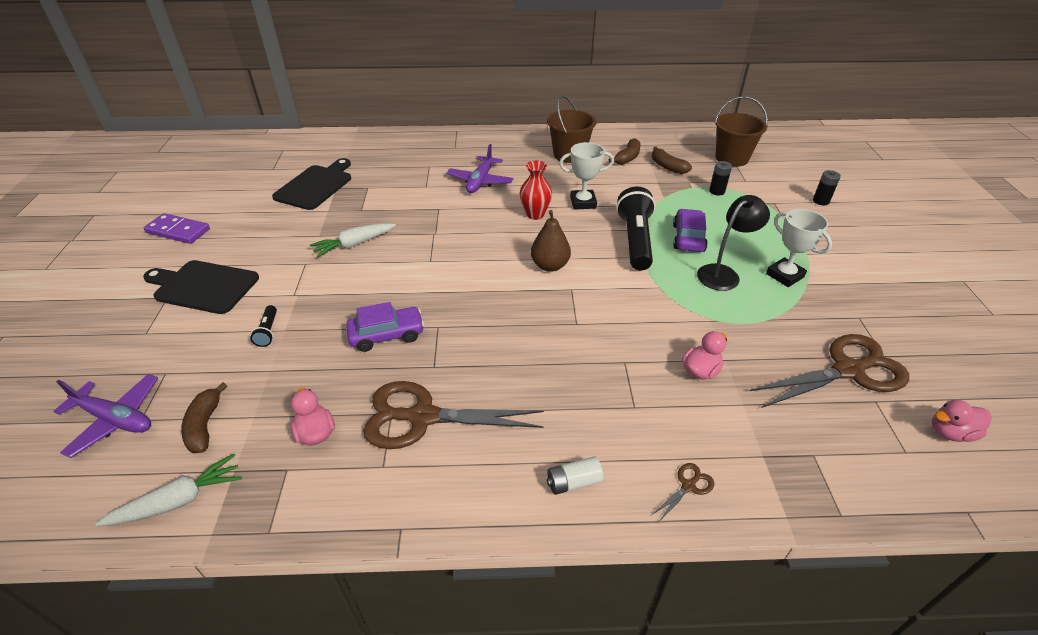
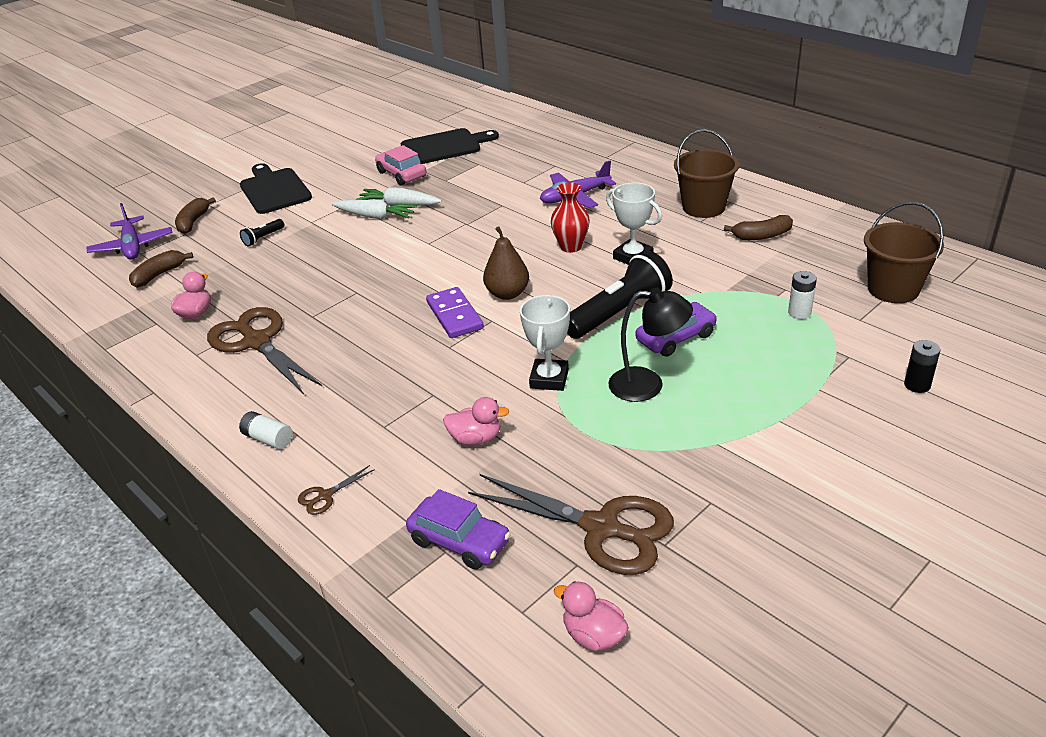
camera: 50 degrees right, 5 degrees down
(178, 231) = (314, 144): purple domino -> purple domino (454, 315)
(179, 501) = (97, 306): white carrot -> white carrot (375, 216)
(314, 221) = (401, 174): none -> pink car
(387, 335) = (319, 279): purple car -> purple car (459, 541)
(667, 167) = (791, 263): brown banana -> brown banana (193, 222)
(688, 486) = (325, 496): brown scissors -> brown scissors turned 135 degrees clockwise
(716, 191) = (799, 312): black battery -> white battery
(784, 275) = (708, 423): white trophy -> white trophy (549, 379)

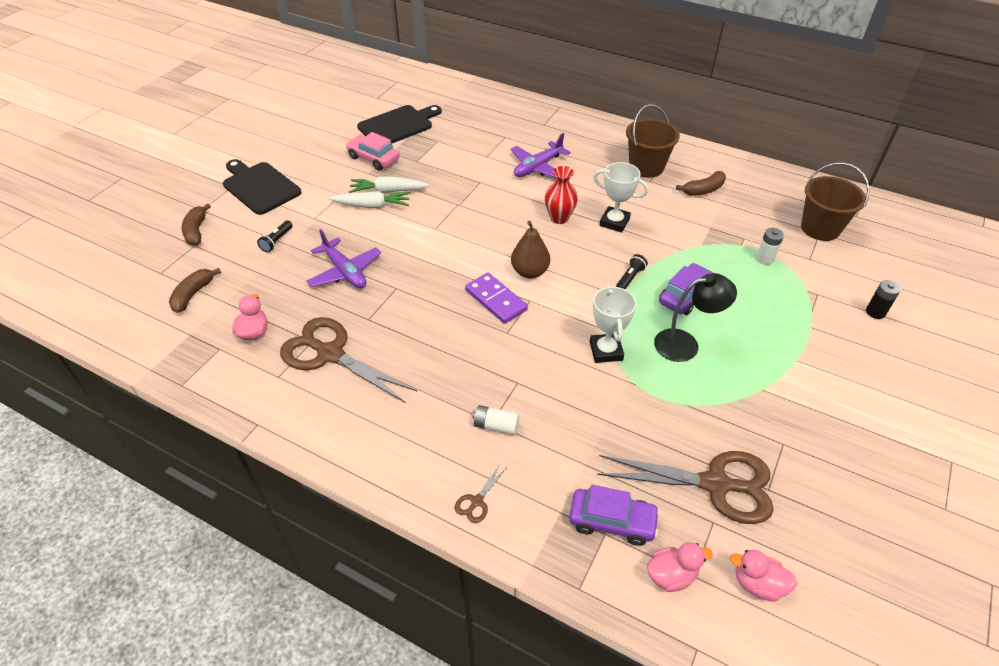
camera: 20 degrees left, 10 degrees up
(132, 246) = (147, 266): purple plane -> purple plane (345, 272)
(268, 439) = (394, 454): white battery -> white battery (496, 425)
(476, 438) = (575, 419): pink duck -> pink duck (671, 575)
(619, 313) = (630, 278): black flashlight -> black flashlight, size x0.45

